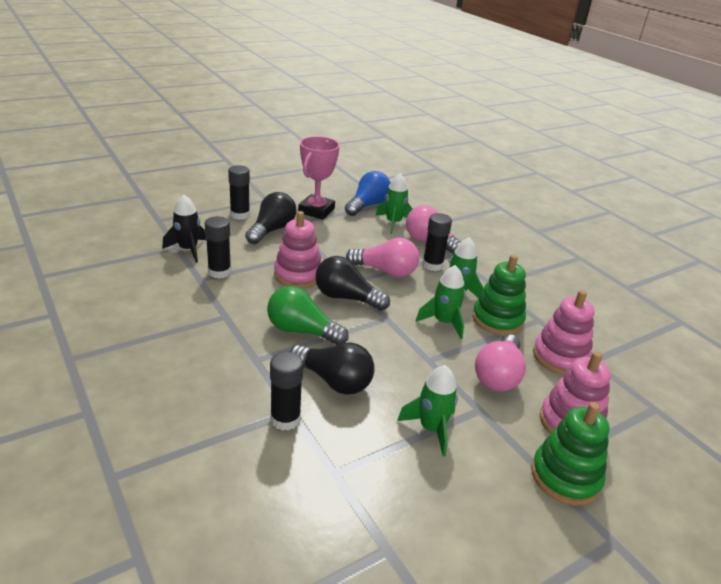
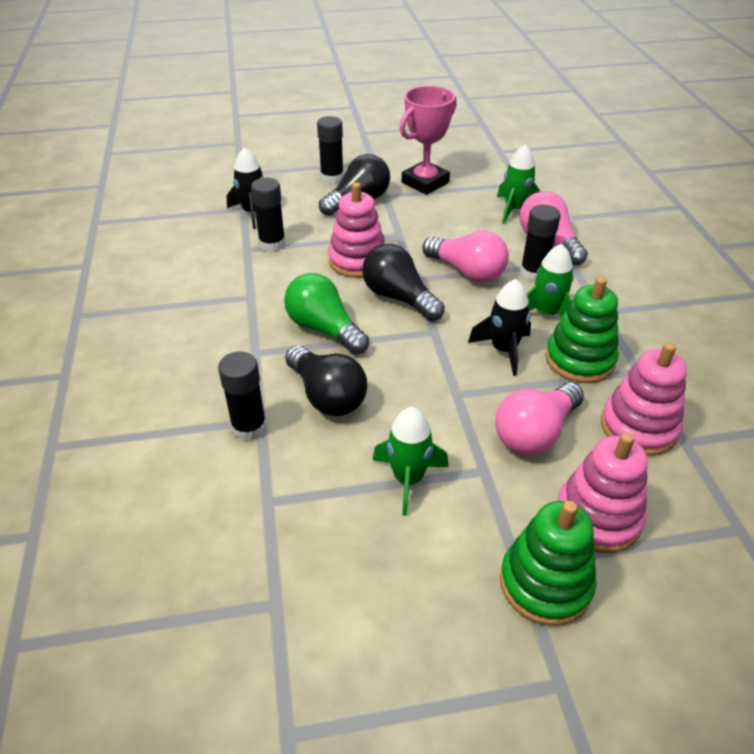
camera: 25 degrees right, 10 degrees up
(367, 205) = (494, 182): blue light bulb -> none
(443, 322) = (503, 350): green rocket -> black rocket

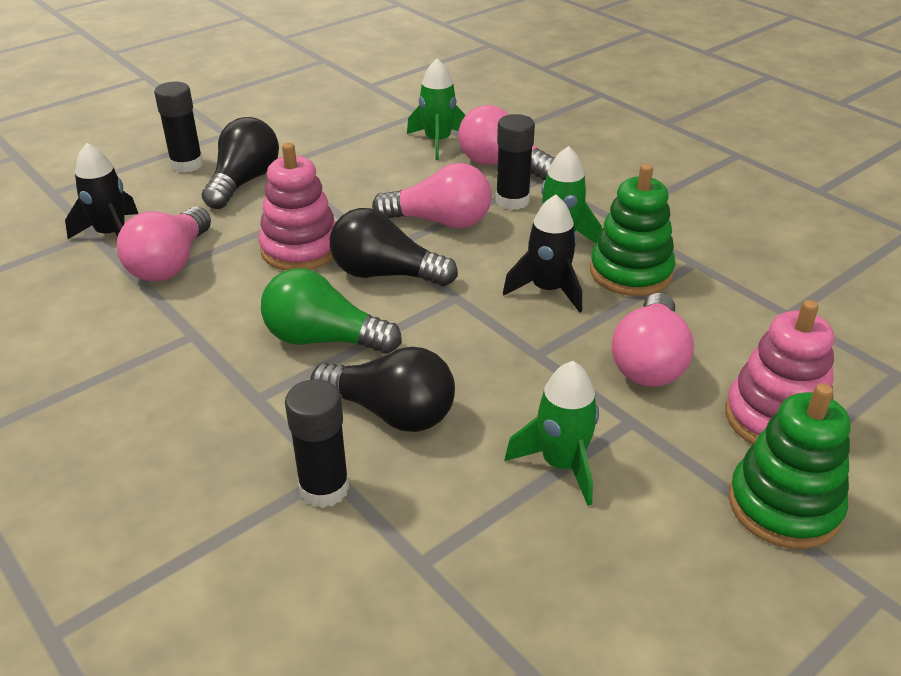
camera: 30 degrees left, 5 degrees down
(272, 244) = (170, 263): black glue stick -> pink light bulb
(425, 182) = (310, 140): pink trophy -> none
(638, 427) = (739, 317): pink stacking toy -> none

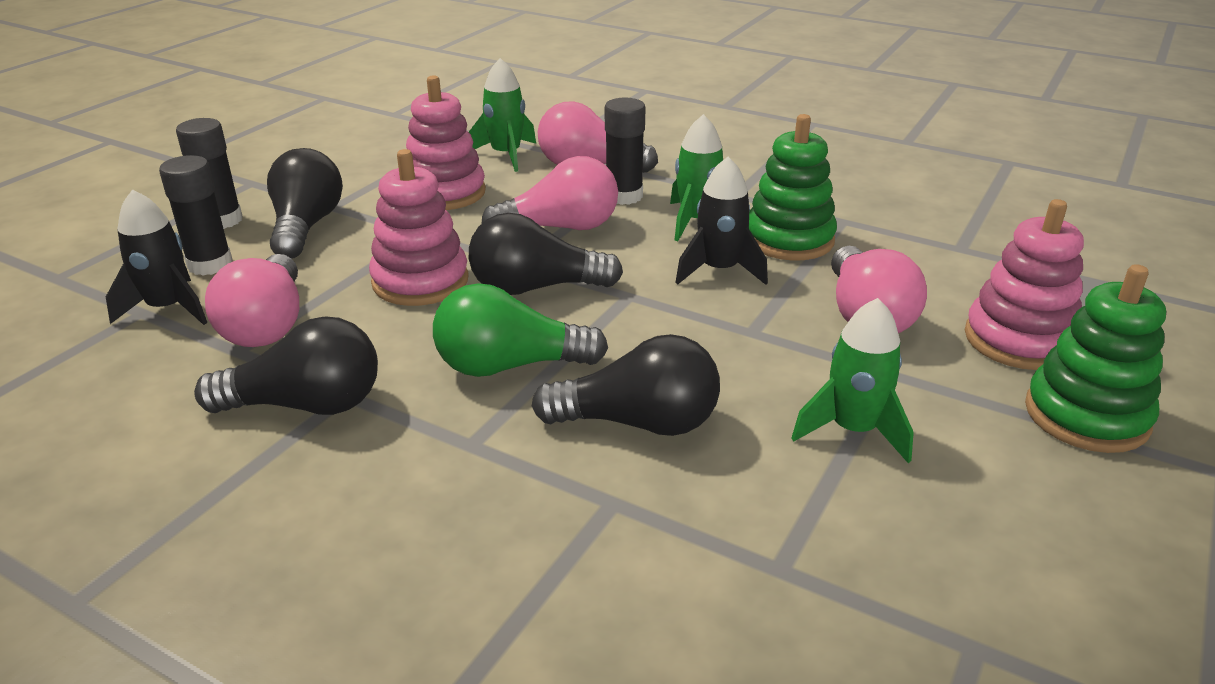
camera: 20 degrees left, 5 degrees down
(161, 337) = (306, 405): none -> black light bulb
(324, 488) = (616, 519): black glue stick -> black glue stick (210, 264)
(366, 170) = (444, 193): none -> pink stacking toy

